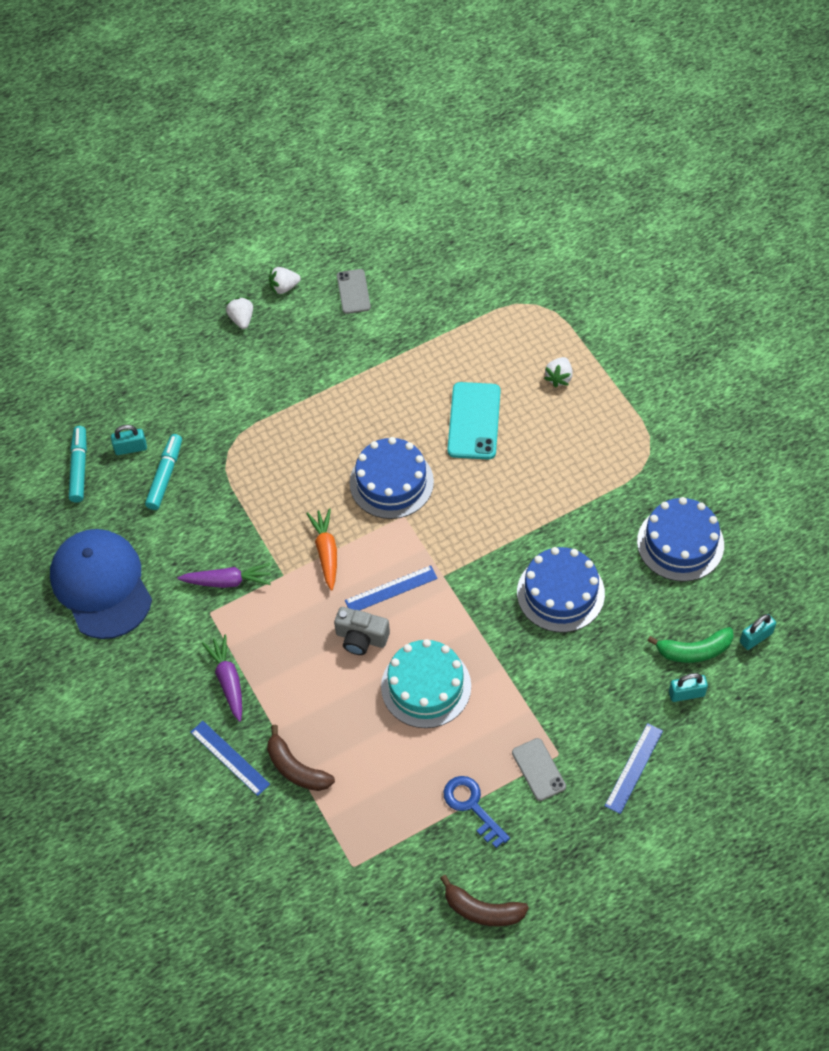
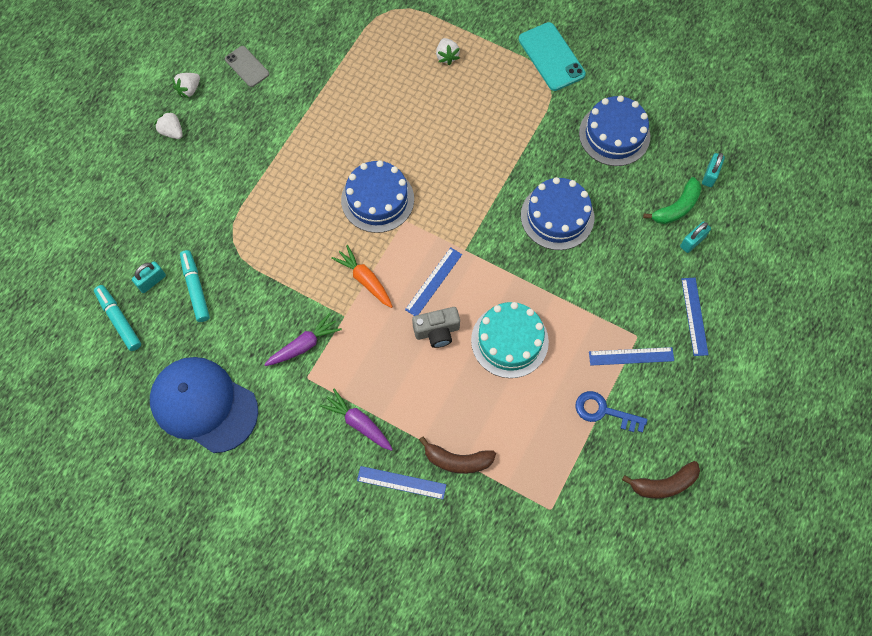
camera: 35 degrees left, 10 degrees up
(474, 421) = (407, 120): turquoise phone -> turquoise phone (551, 57)
(538, 769) = (631, 356): grey phone -> blue ruler

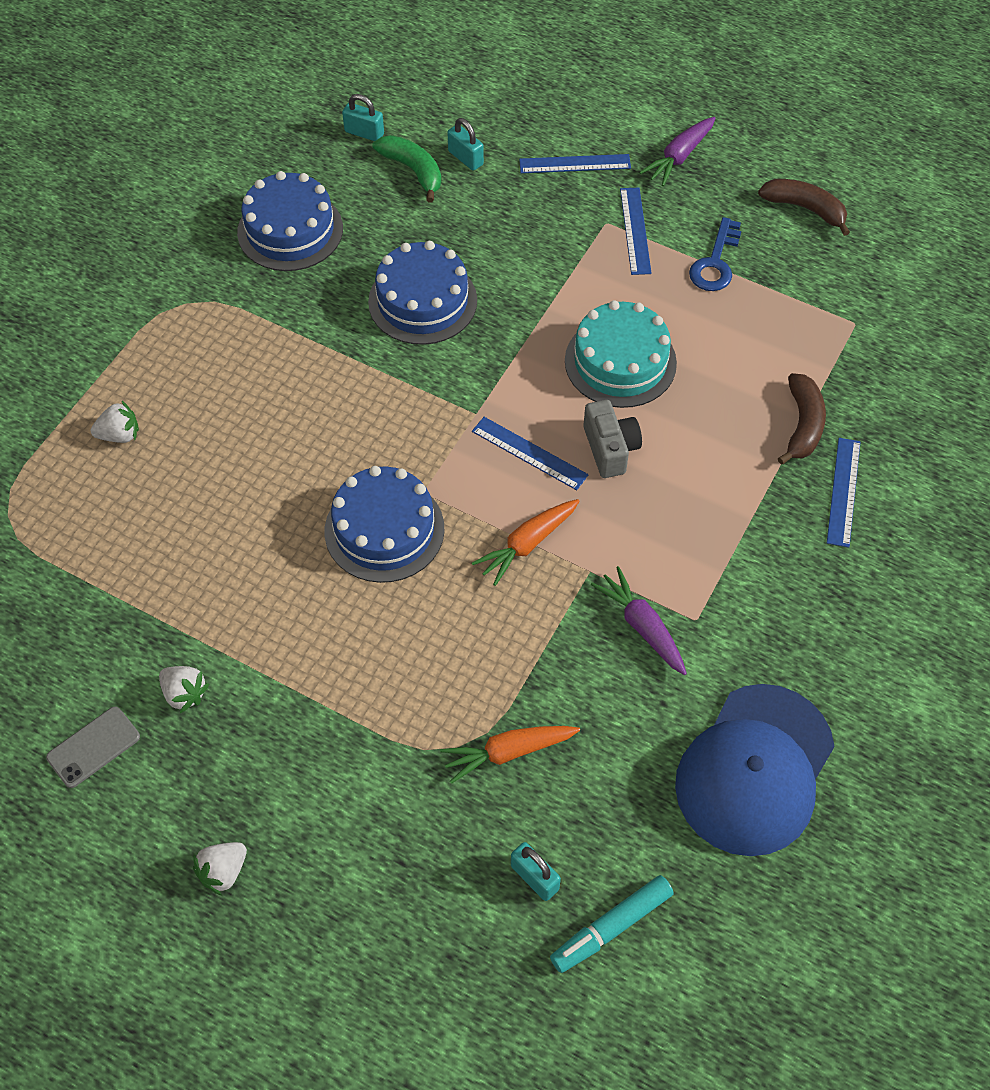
camera: 90 degrees left, 10 degrees down
(189, 90) = (132, 848): white strawberry -> white strawberry (184, 693)
(195, 288) = (547, 800): turquoise marker -> none
(227, 268) = (508, 752): none -> orange carrot
(358, 423) = (761, 547): purple carrot -> purple carrot (679, 157)
(551, 57) = (142, 298): turquoise phone -> none
(664, 484) = (805, 208): brown banana -> brown banana turned 45 degrees counterclockwise

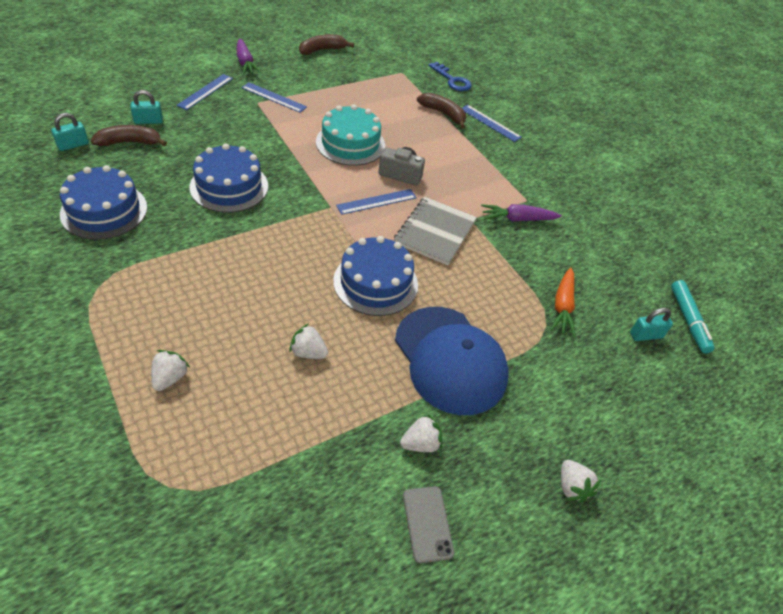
camera: 65 degrees left, 10 degrees down
(232, 526) = (308, 352): none -> white strawberry
(413, 171) = (130, 142): green banana -> brown banana
(527, 544) = (435, 232): orange carrot -> grey notebook
(715, 262) = (323, 87): blue key -> blue key (452, 80)
(755, 769) = (623, 226): blue cap -> blue cap (450, 359)

